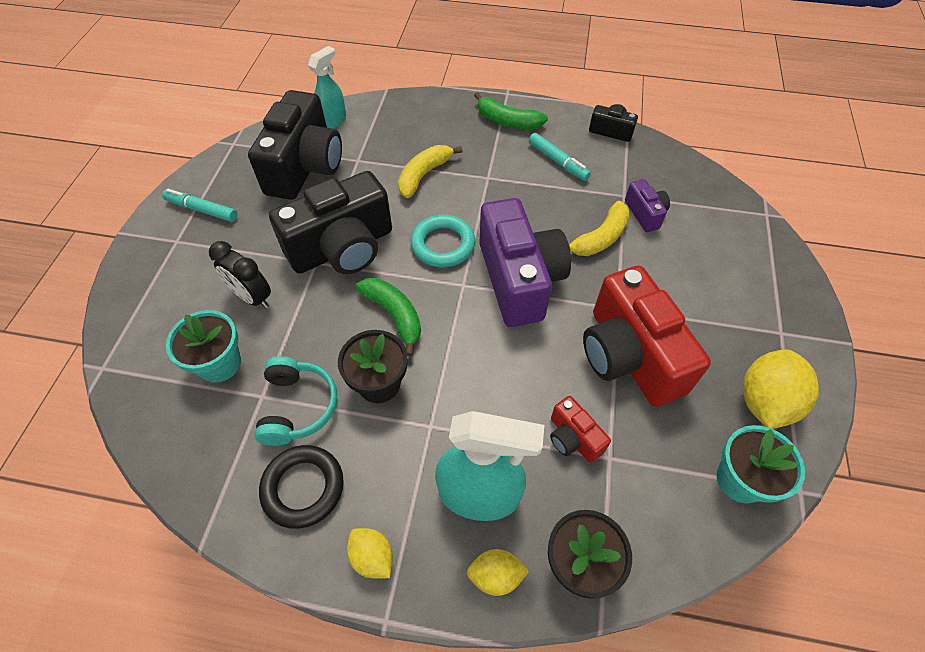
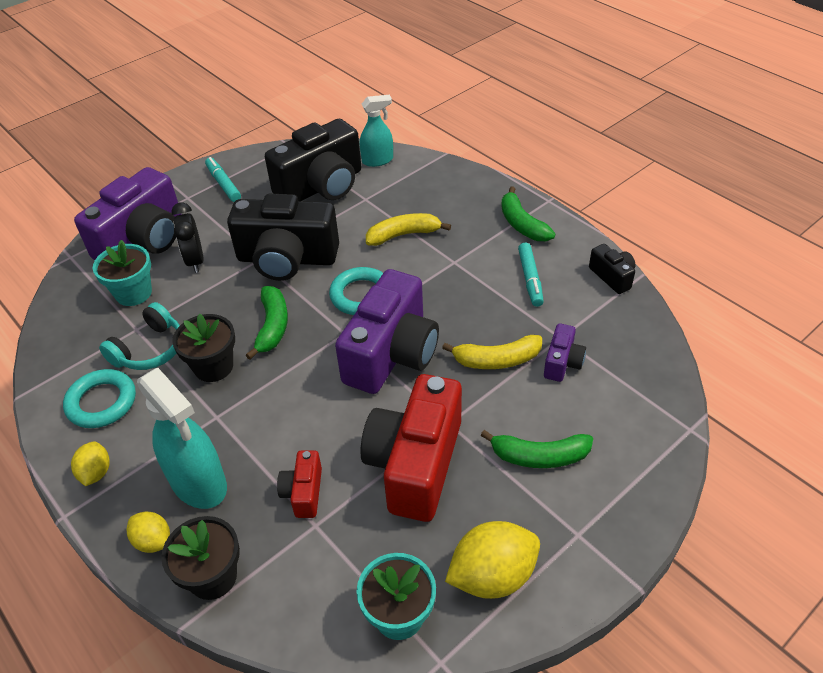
camera: 40 degrees right, 10 degrees down
(173, 307) = (143, 241): none -> purple camera
(303, 488) = (102, 402): black ring -> turquoise ring
(702, 293) = (539, 456): none -> green banana

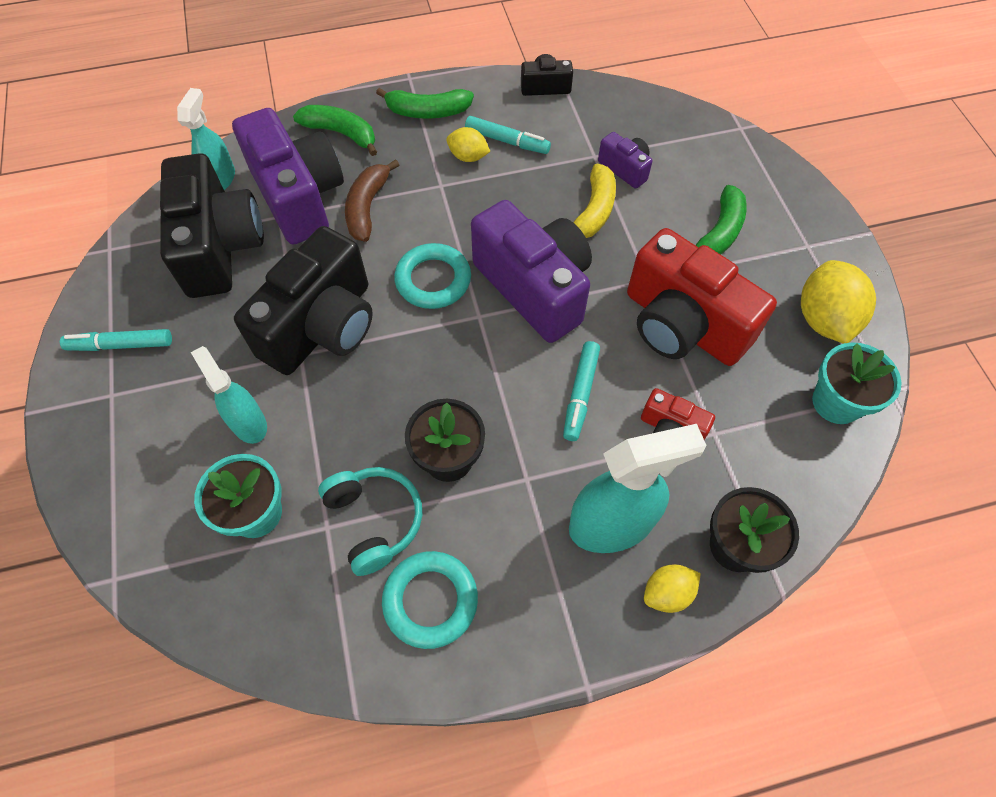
camera: 65 degrees left, 15 degrees up
(96, 473) = (540, 633): yellow lemon -> yellow lemon (468, 157)
(143, 241) = (158, 473): purple camera -> purple camera (299, 196)
(195, 261) = (248, 423): black clock -> turquoise spray bottle
(272, 326) = (424, 378): green banana -> green banana (341, 133)
(307, 420) = (580, 394): none -> turquoise marker
(403, 235) = (367, 207): yellow banana -> brown banana

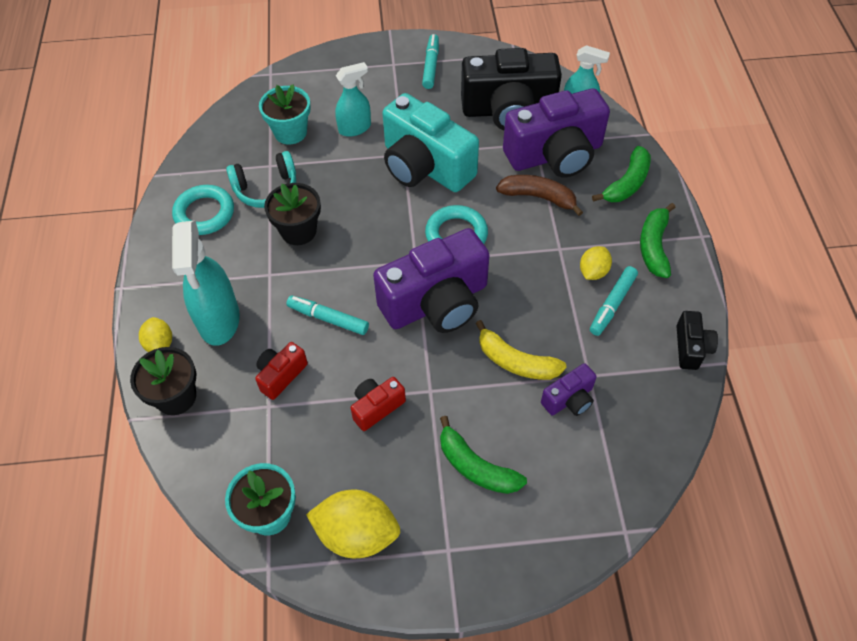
camera: 100 degrees right, 5 degrees down
(322, 326) = (425, 166): black camera -> turquoise camera
(682, 325) = (376, 407): red camera -> red camera, size x0.46

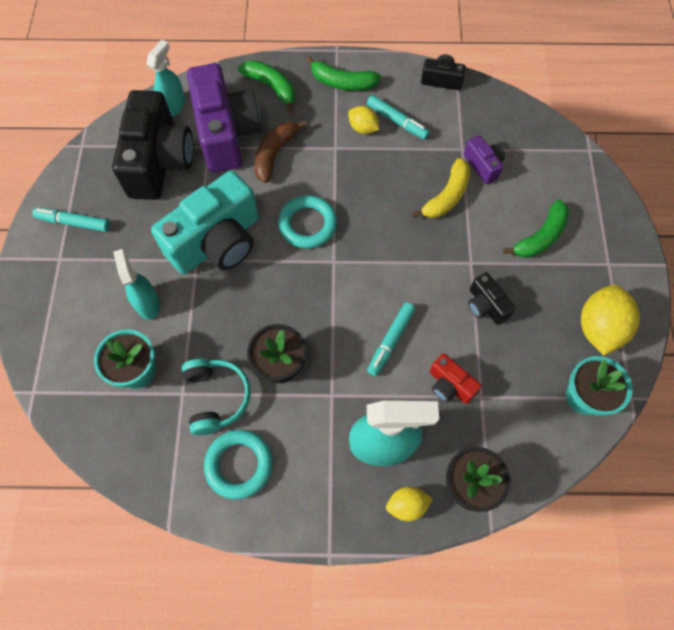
camera: 85 degrees left, 10 degrees up
(376, 407) = (485, 305): red camera -> black camera
(436, 303) = (382, 248): purple camera -> none

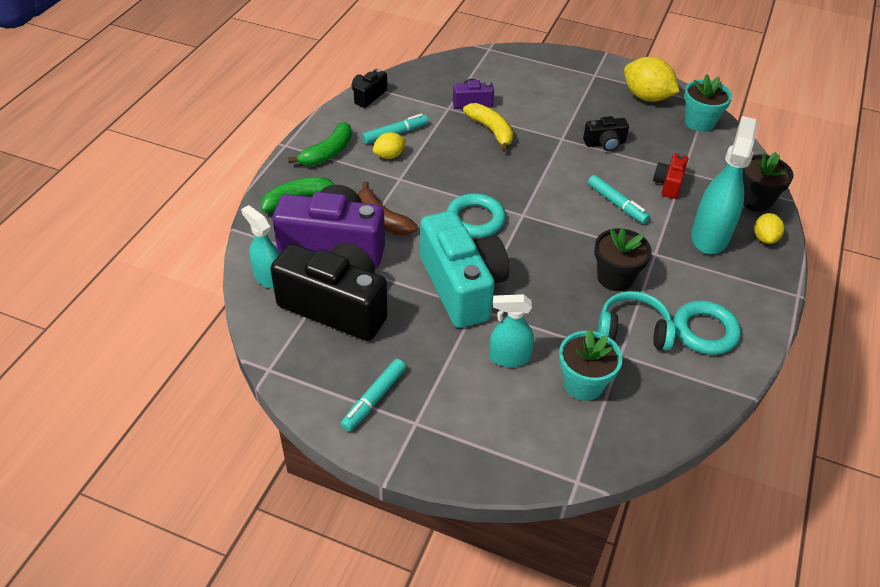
camera: 70 degrees left, 20 degrees down
(449, 385) = (668, 184): red camera -> red camera turned 135 degrees clockwise
(540, 237) = (555, 97): green banana -> none

